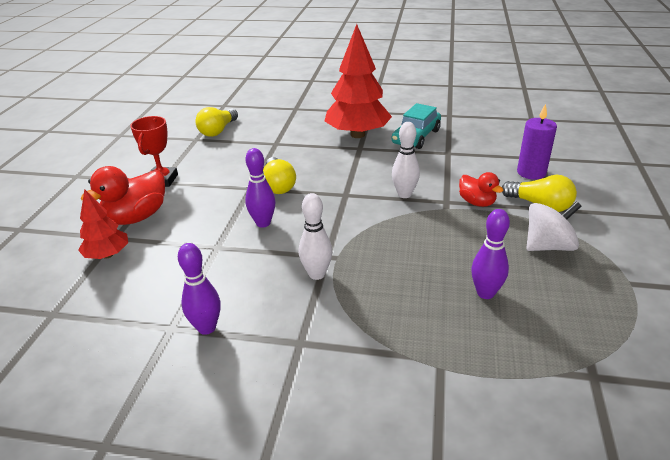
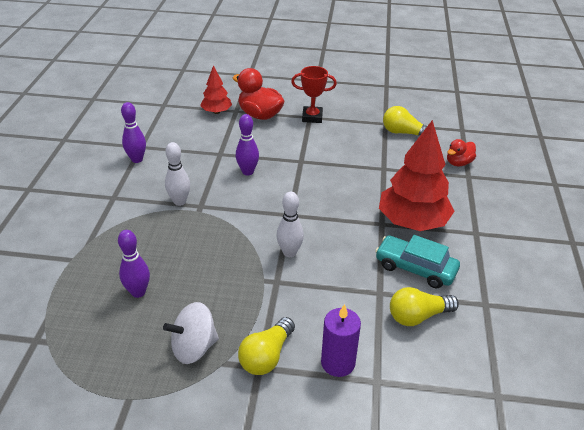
camera: 85 degrees right, 5 degrees up
(278, 185) = (305, 175): yellow light bulb -> yellow light bulb (418, 316)
(477, 202) = (273, 304): red duck -> red duck (458, 163)
(548, 246) = (194, 347): white spinning top -> white spinning top turned 90 degrees clockwise

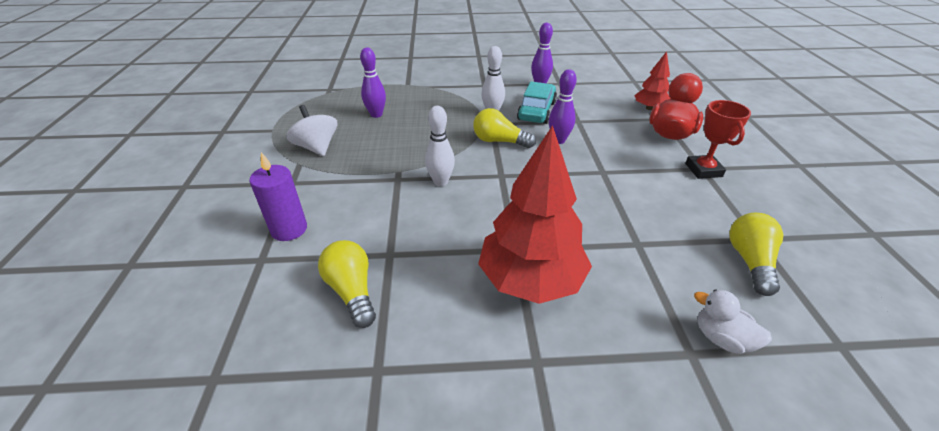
camera: 80 degrees right, 0 degrees up
(266, 356) = (303, 185): yellow light bulb -> yellow light bulb (499, 141)
(415, 268) = (437, 286): turquoise car -> turquoise car (536, 111)
(458, 163) = (721, 338): red duck -> white duck

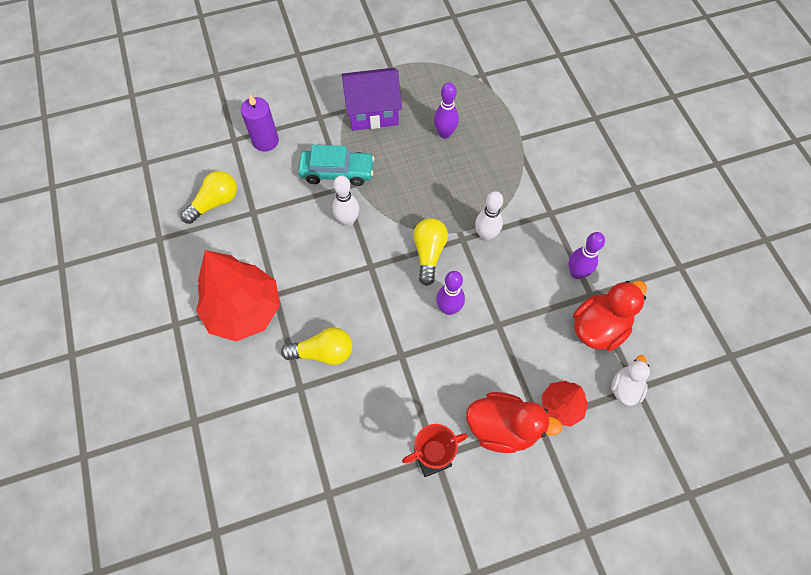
camera: 75 degrees right, 25 degrees up
(317, 148) = (372, 111): white spinning top -> purple house
(536, 111) = (506, 278): turquoise car -> turquoise car (337, 172)
(586, 85) = (598, 327): none -> red duck
(721, 338) = (209, 444): white duck -> white duck (625, 388)
(750, 261) = (296, 481): yellow light bulb -> yellow light bulb (323, 352)

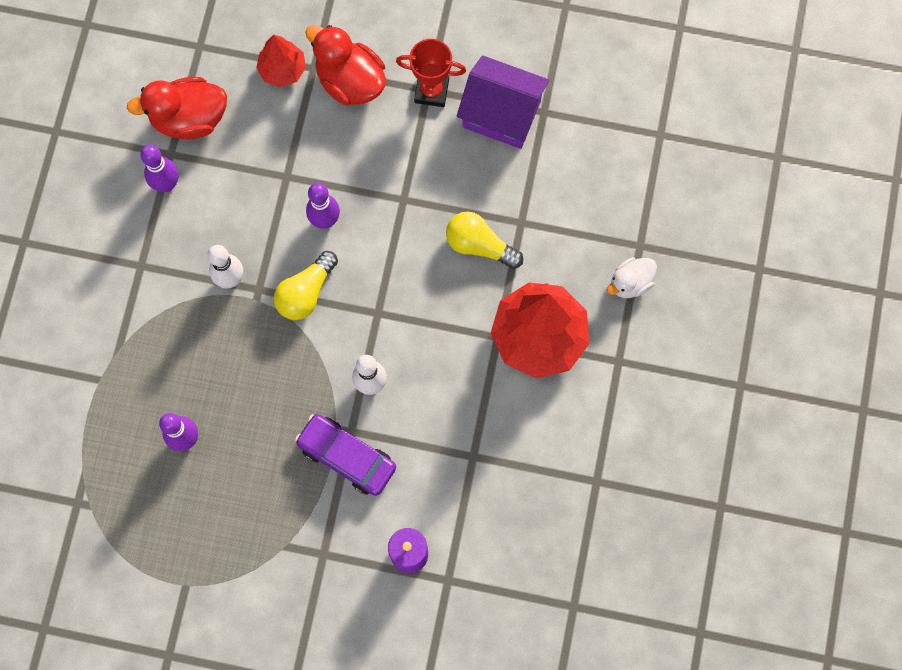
camera: 150 degrees left, 10 degrees up
(215, 203) = (511, 495): yellow light bulb -> none
(337, 172) = (347, 457): turquoise car -> purple car
(372, 111) = (252, 524): purple house -> purple house (501, 114)
(625, 388) = (210, 52): white duck -> white duck (630, 283)

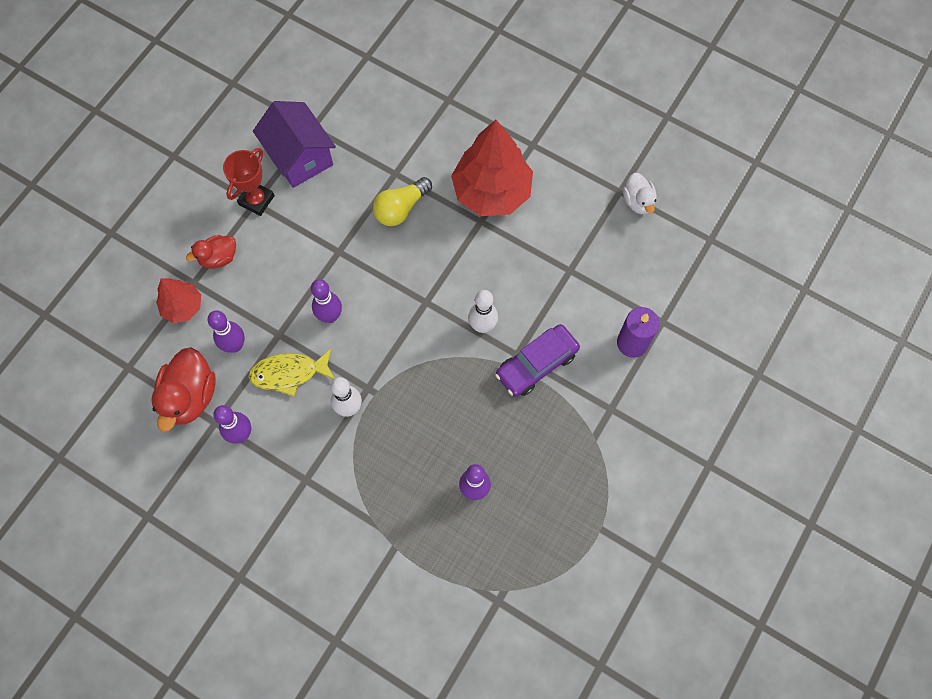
camera: 70 degrees left, 5 degrees down
(247, 204) = (289, 373): none -> yellow fish
(258, 138) = (235, 345): none -> purple bowling pin
(306, 292) = (386, 351): yellow light bulb -> none
(350, 81) = (218, 258): red duck -> red duck, size x0.60
(501, 114) = (299, 157): purple house -> purple house turned 75 degrees counterclockwise
(630, 283) = (474, 115): white duck -> white duck (638, 201)

